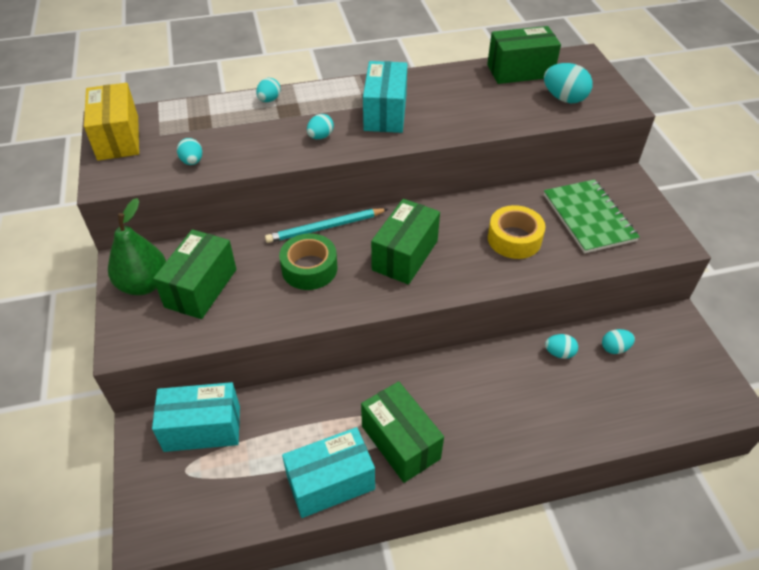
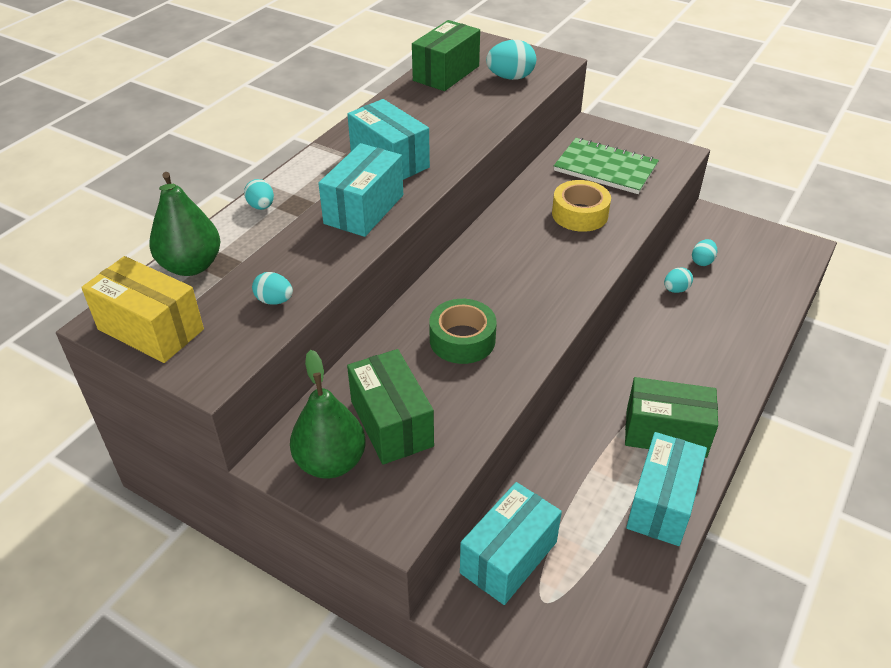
camera: 45 degrees left, 5 degrees down
(185, 114) = (191, 266): none -> green pear
(320, 136) = (364, 209): turquoise egg -> turquoise box
(325, 228) = (425, 300): turquoise pencil -> none
(405, 255) = (521, 278): green box -> none

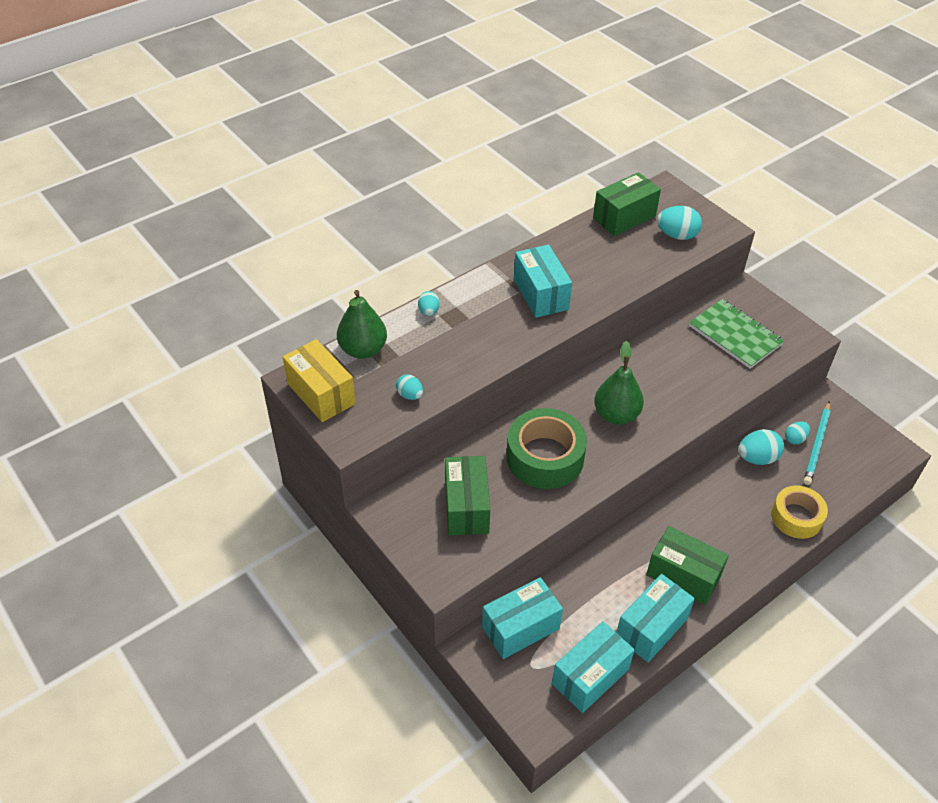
camera: 20 degrees right, 5 degrees up
(331, 462) = (414, 522): green pear -> green pear (616, 415)
(364, 209) = (503, 335): turquoise box -> turquoise box (590, 676)
(462, 340) = (545, 457): green tape -> green tape, size x1.50
(580, 214) = (690, 374): yellow tape -> yellow tape (796, 517)
(675, 289) = (757, 458): turquoise egg -> turquoise egg, size x1.65
(726, 261) = (817, 445): none -> turquoise pencil

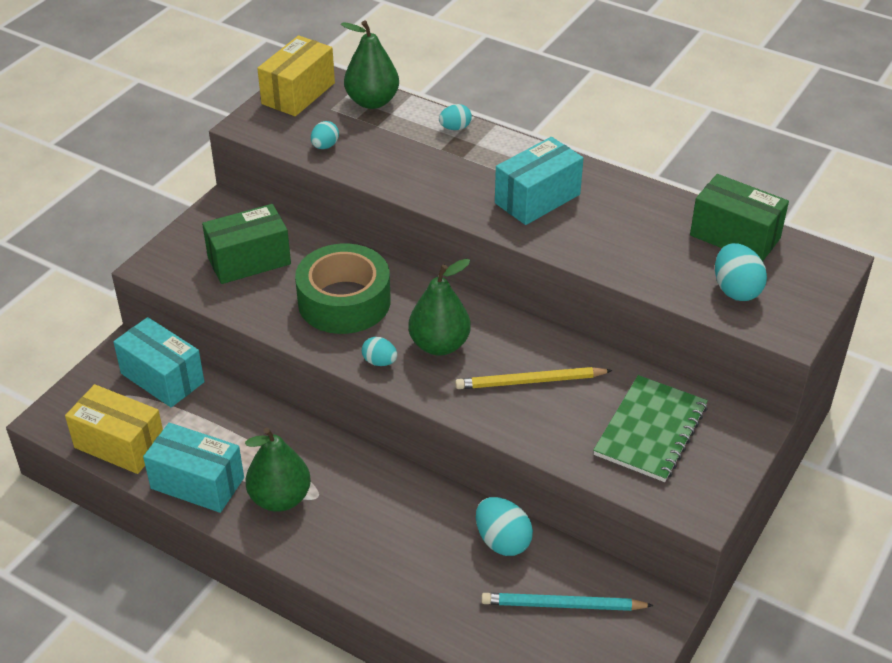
camera: 70 degrees right, 5 degrees down
(590, 676) = (119, 445): turquoise box -> yellow box
(671, 378) = (530, 381): none -> yellow pencil
(683, 576) = (280, 498): green box -> green pear
(795, 439) = (560, 578): turquoise egg -> turquoise egg (379, 362)
(796, 517) = (420, 598): yellow tape -> none

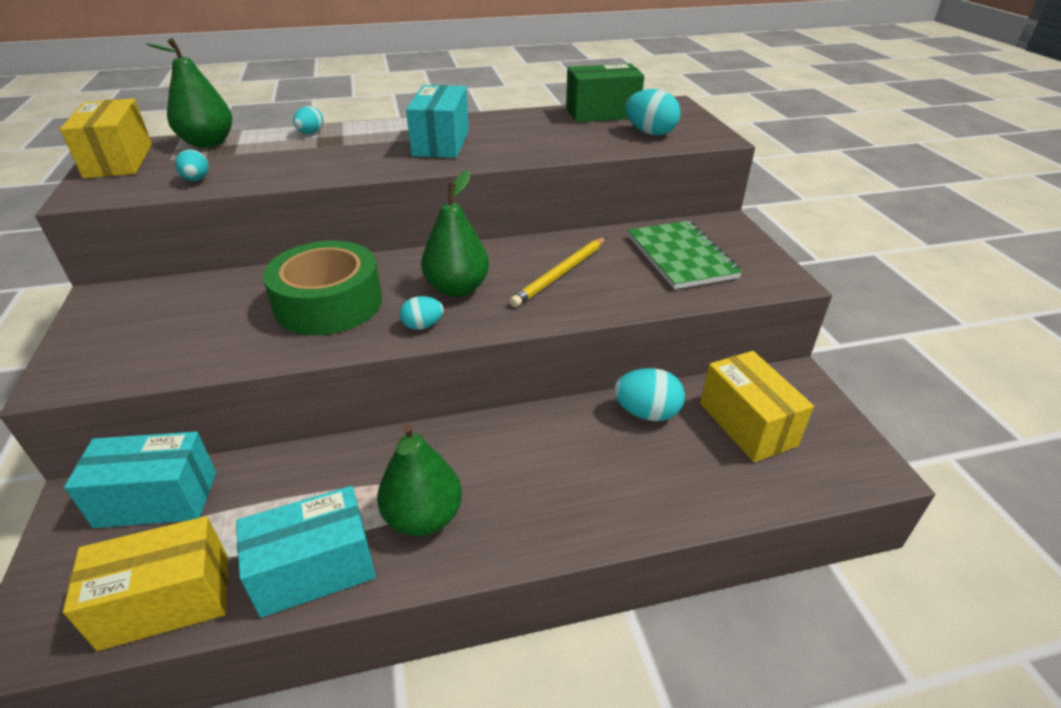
camera: 45 degrees left, 5 degrees down
(249, 261) = (184, 322): green box -> none
(562, 605) = (747, 424): turquoise pencil -> yellow box

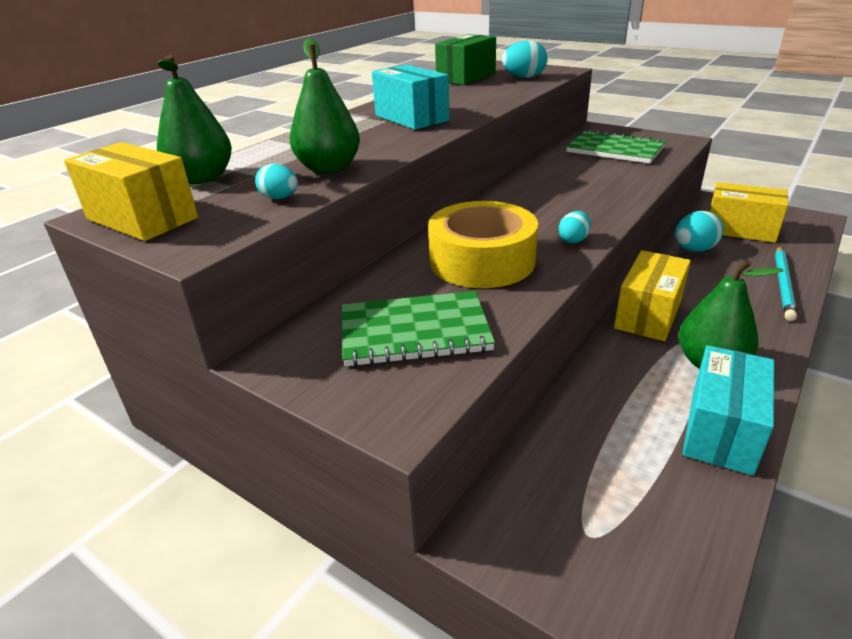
camera: 40 degrees left, 5 degrees down
(157, 499) = (540, 484): turquoise box -> none
(166, 601) = (688, 522): yellow box -> yellow box (648, 314)
(182, 330) = (414, 332): none -> green notebook
(310, 133) = (284, 144): turquoise egg -> none
(328, 303) = (482, 261): green tape -> yellow tape
(457, 289) = (542, 214): green pear -> green pear (329, 169)
(561, 274) = (578, 182): yellow pencil -> none
(654, 506) = (783, 284): none -> turquoise pencil

